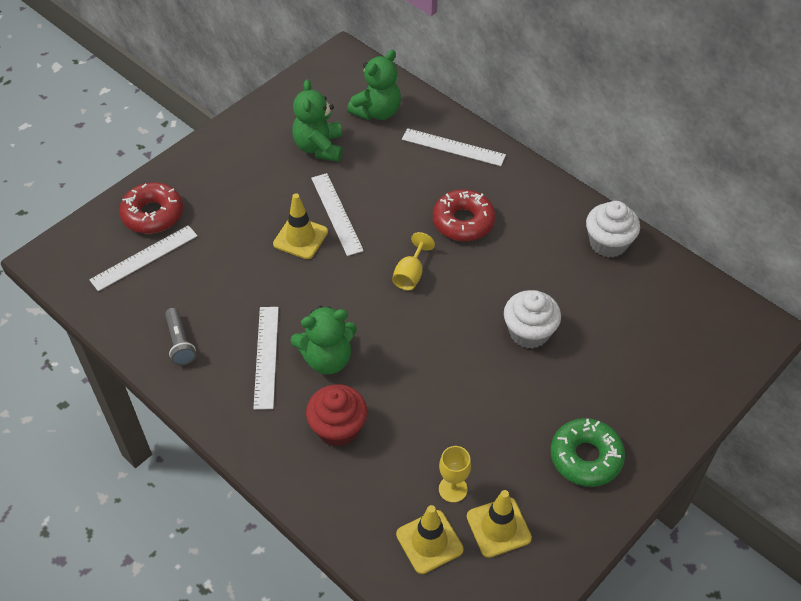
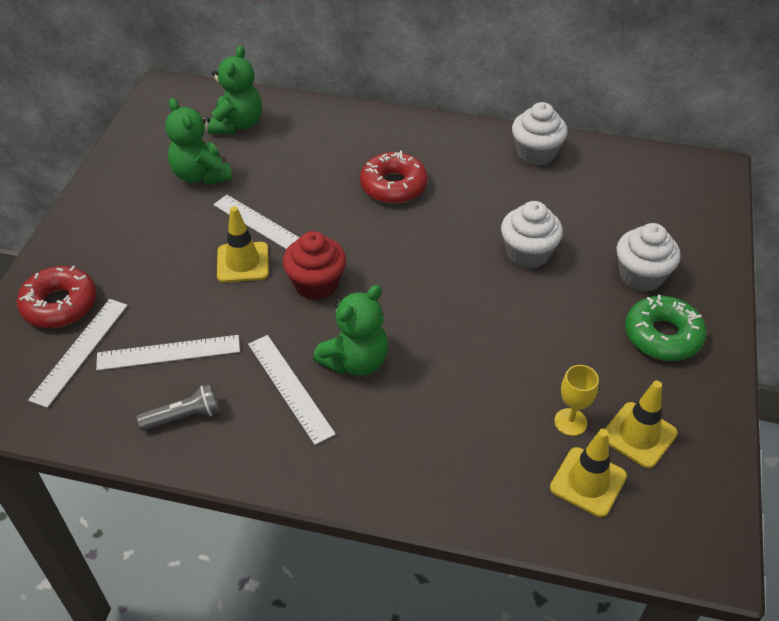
camera: 30 degrees left, 5 degrees down
(180, 342) = (183, 417): grey flashlight -> grey flashlight turned 60 degrees counterclockwise
(338, 428) = (416, 420): red cupcake -> red cupcake (316, 284)
(410, 274) = (379, 250): yellow goblet -> none
(453, 147) = (335, 128): white ruler -> white ruler (168, 353)
(610, 397) = (641, 276): none -> white cupcake

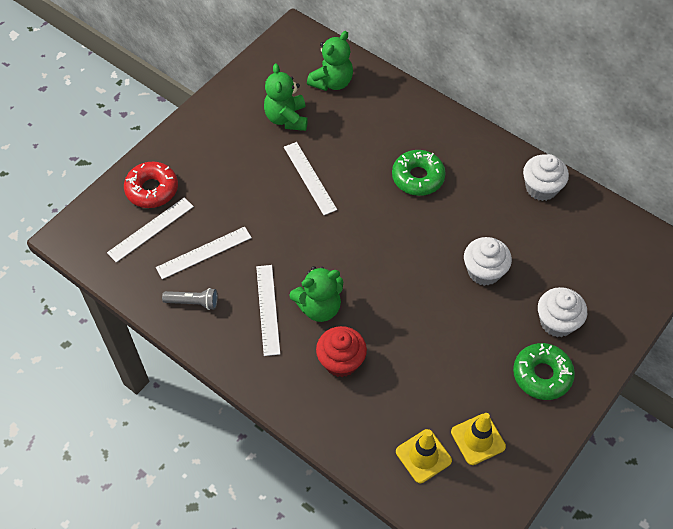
camera: 25 degrees right, 10 degrees up
(168, 353) = (204, 252): white ruler -> white ruler turned 45 degrees counterclockwise
(243, 262) = (282, 202): yellow traffic cone -> none
(316, 284) = (322, 238): red cupcake -> red cupcake (341, 361)
(393, 186) = (418, 177): red donut -> green donut
(570, 422) = (437, 410): yellow goblet -> none

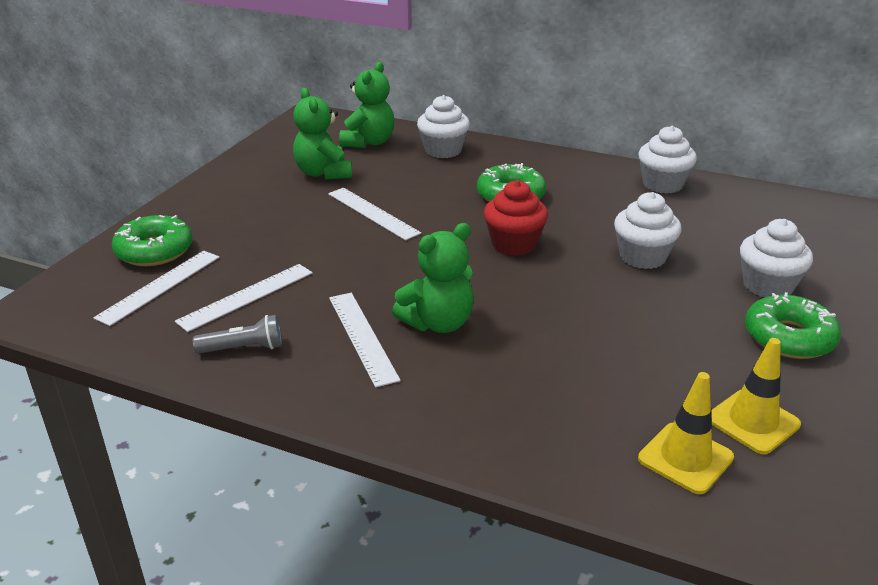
camera: 15 degrees left, 25 degrees down
(152, 189) = (154, 251): red donut -> green donut
(341, 361) = (497, 373): red cupcake -> red cupcake (514, 244)
(387, 106) = (443, 150): none -> white cupcake

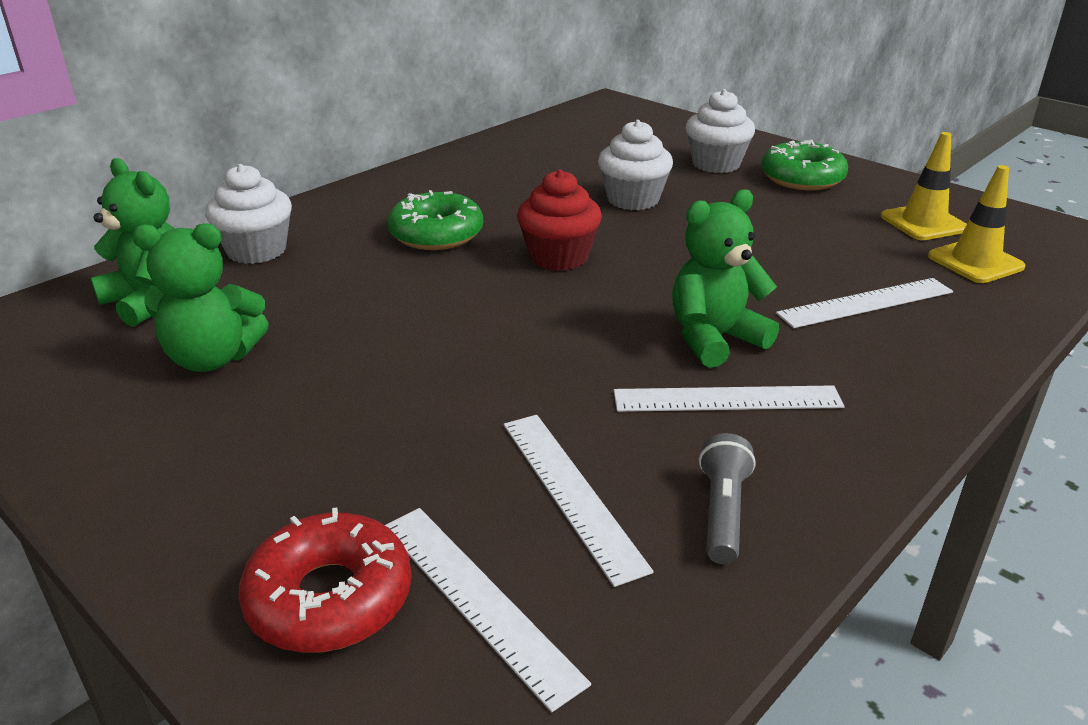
camera: 70 degrees left, 0 degrees up
(154, 251) = (329, 598): green donut -> red donut
(372, 213) = (394, 336): white ruler -> white ruler (866, 303)
(438, 323) = (714, 339): green teddy bear -> green teddy bear turned 105 degrees counterclockwise
(662, 184) = (489, 155): white cupcake -> none

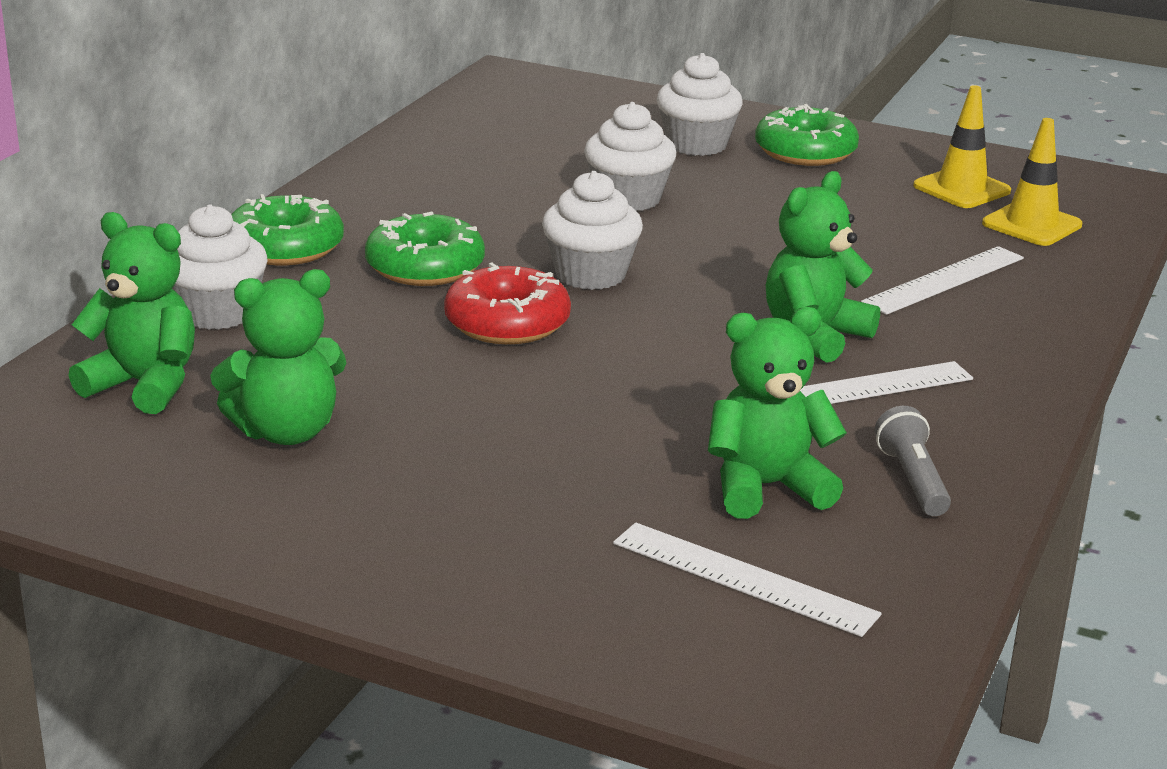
camera: 20 degrees left, 5 degrees down
(329, 598) = (610, 601): red donut -> red donut (507, 322)
(349, 206) = (285, 247): none -> green donut
(559, 257) = (590, 274): red cupcake -> white cupcake
(571, 492) = (766, 487): white ruler -> green teddy bear

